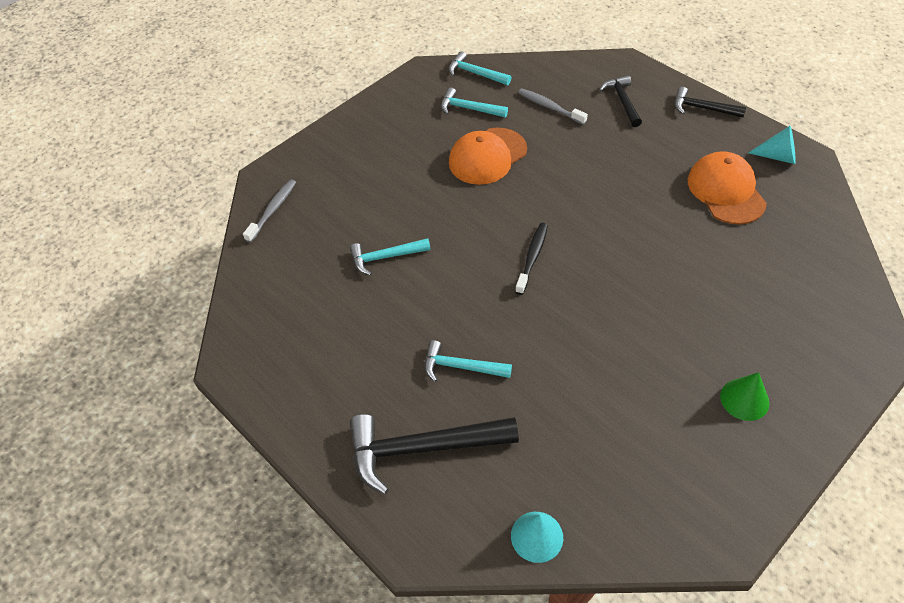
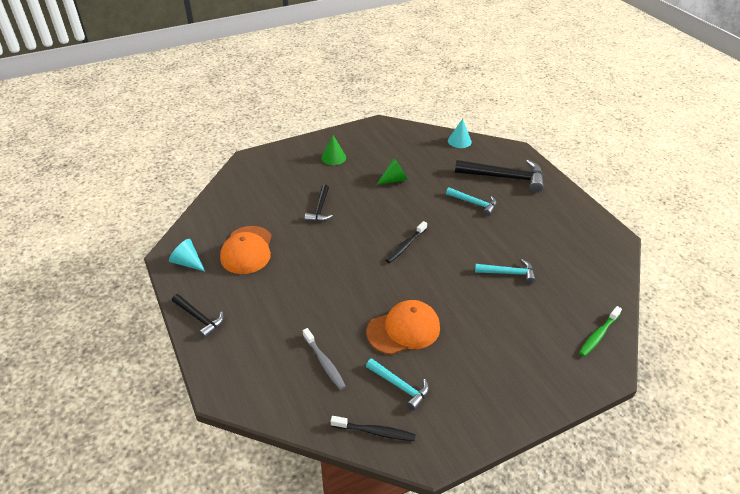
camera: 165 degrees left, 10 degrees down
(273, 210) = (598, 335): grey toothbrush -> green toothbrush
(475, 73) = (375, 432): turquoise hammer -> black toothbrush
(610, 378) = (394, 180): none -> green cone
(622, 101) = (257, 347): black hammer -> black hammer (320, 209)

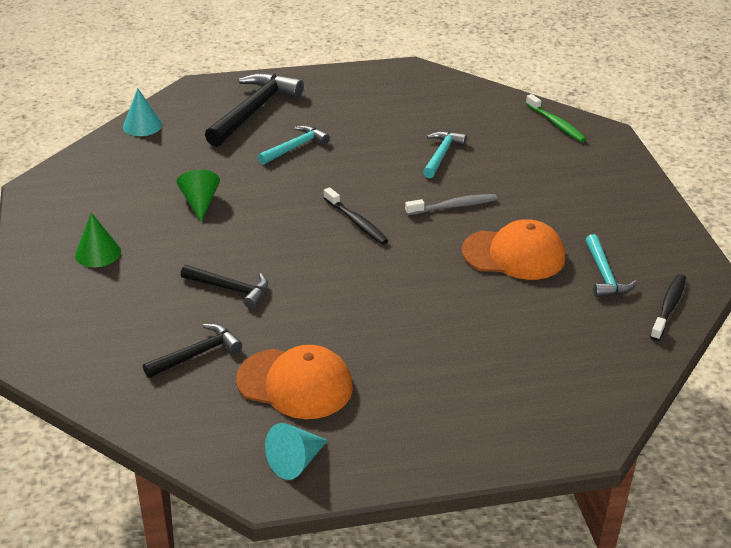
camera: 75 degrees left, 5 degrees down
(199, 318) = (437, 454): black hammer -> black hammer (197, 354)
(324, 363) = (555, 332): grey toothbrush -> grey toothbrush (453, 206)
(400, 386) = (604, 275): turquoise hammer -> turquoise hammer turned 120 degrees clockwise
(404, 329) = (514, 254): orange cap -> orange cap turned 105 degrees clockwise

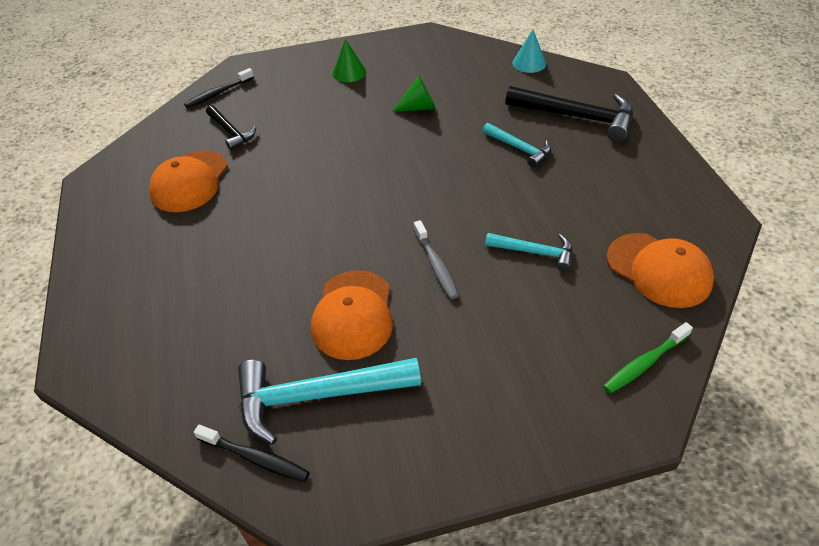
camera: 90 degrees right, 10 degrees up
(230, 289) = (304, 137): black hammer -> none
(295, 461) = (110, 190): turquoise cone -> none
(356, 222) = (400, 198): black toothbrush -> black toothbrush (218, 93)
(465, 103) = (659, 270): none -> orange cap
(604, 275) = (316, 396): turquoise hammer -> turquoise hammer, size x1.77

